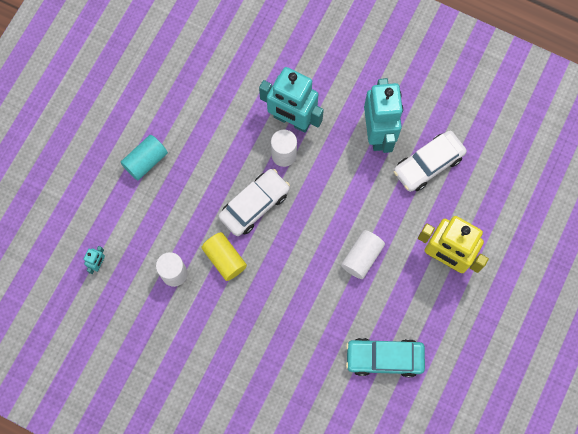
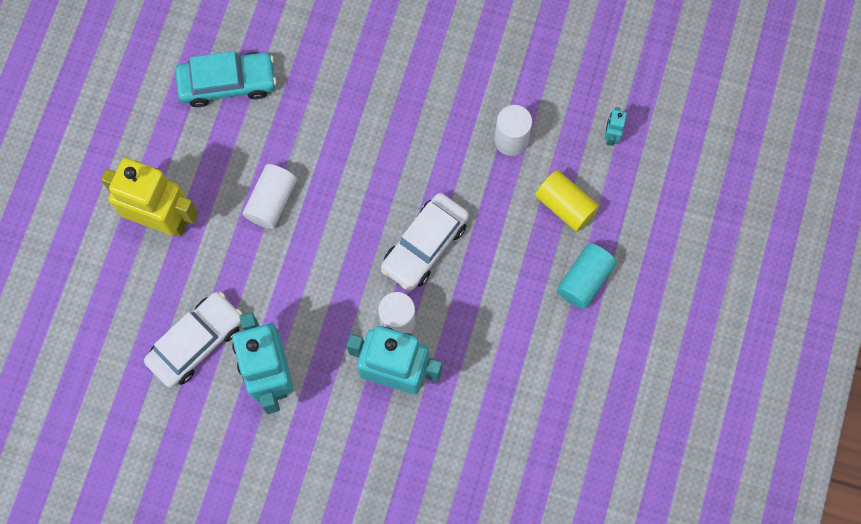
camera: 170 degrees right, 0 degrees up
(224, 259) = (450, 169): yellow cylinder -> yellow cylinder (565, 205)

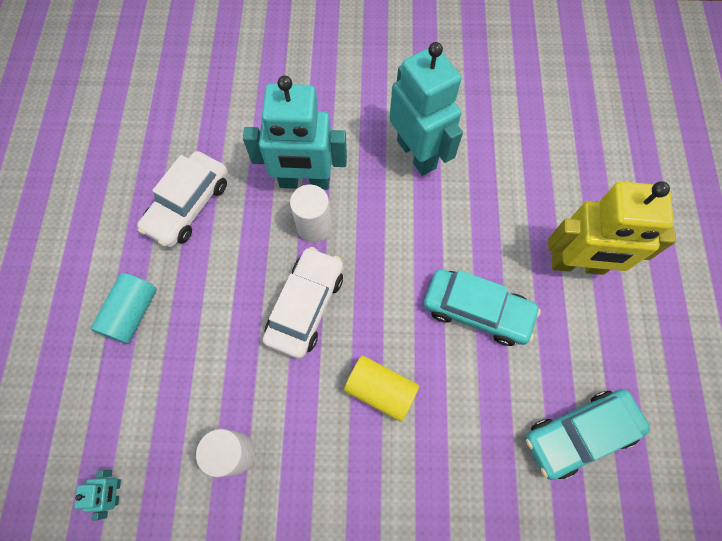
camera: 165 degrees right, 5 degrees down
(196, 342) = (494, 164): white car -> white car (188, 205)
(271, 201) = (477, 311): white cylinder -> turquoise car
(565, 205) = (161, 389): yellow cylinder -> yellow cylinder (380, 390)

